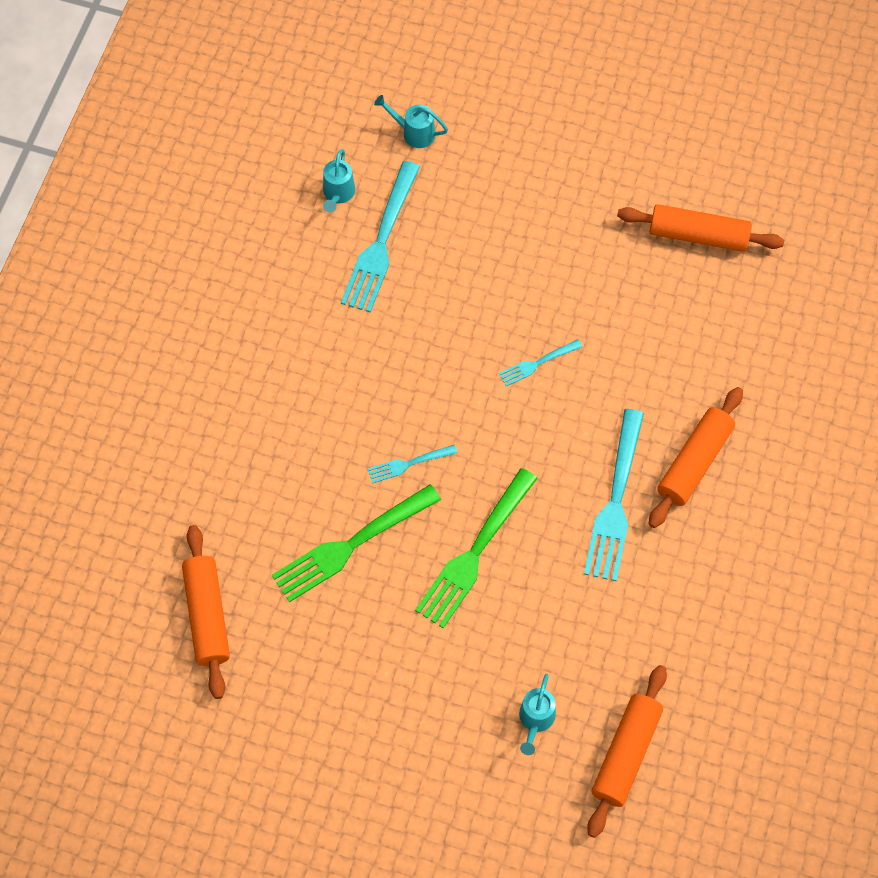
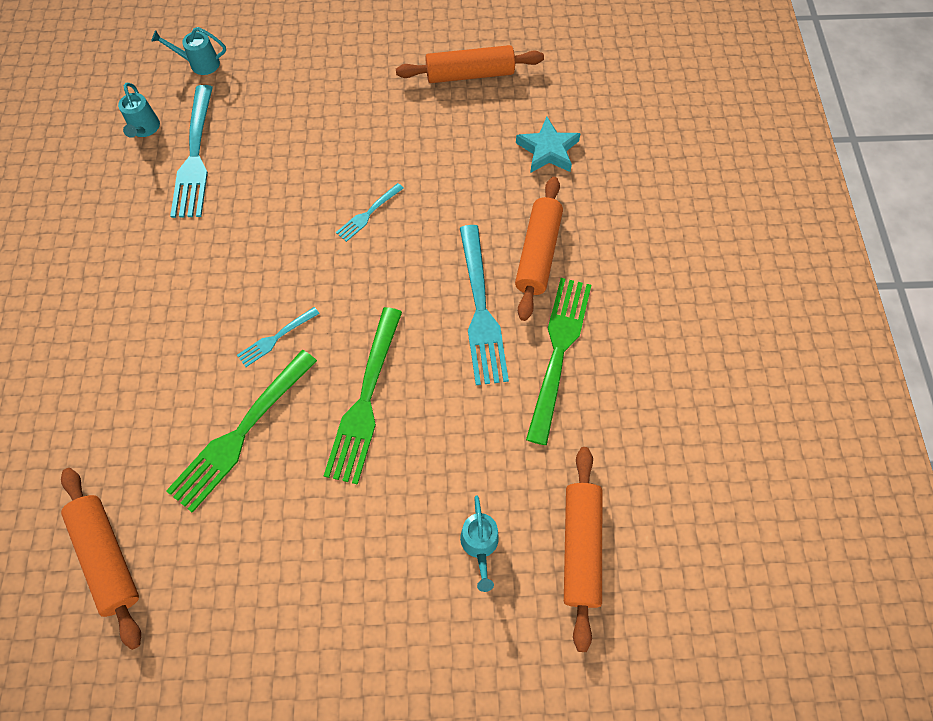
camera: 20 degrees left, 0 degrees up
(675, 570) = (558, 352): none -> green fork
(749, 352) = (548, 150): none -> turquoise star

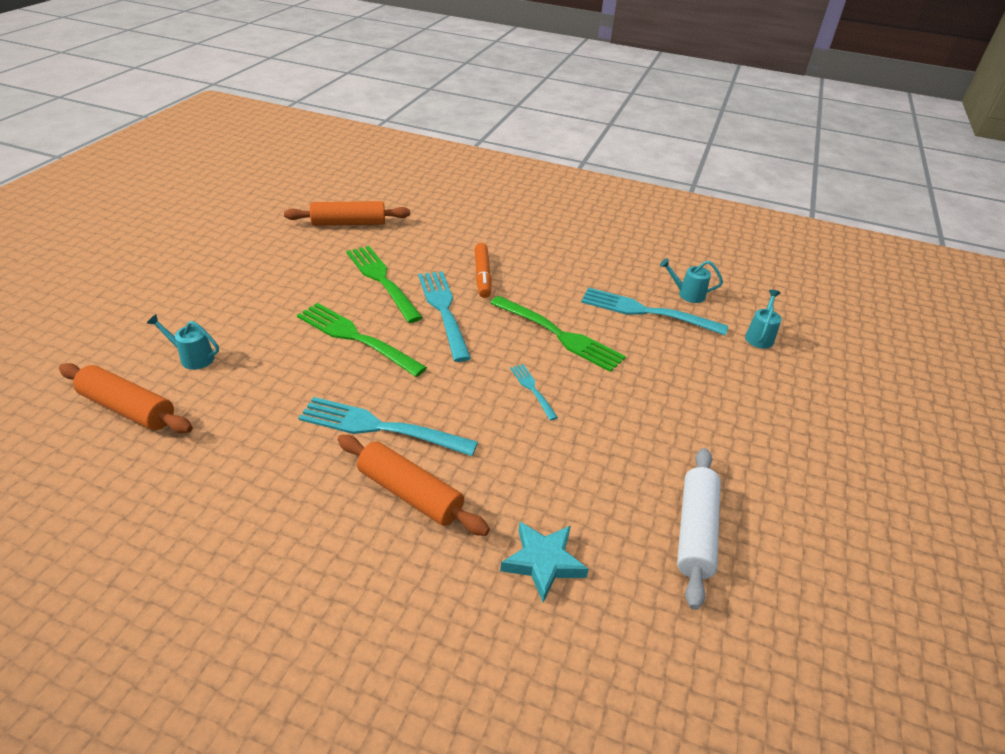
camera: 110 degrees right, 25 degrees down
(185, 329) = (482, 276): none -> orange marker
(276, 337) = (444, 311): turquoise fork -> turquoise fork, size x2.00
(469, 74) = (695, 531): orange rolling pin -> white rolling pin
(558, 352) = (294, 464): green fork -> green fork (558, 334)

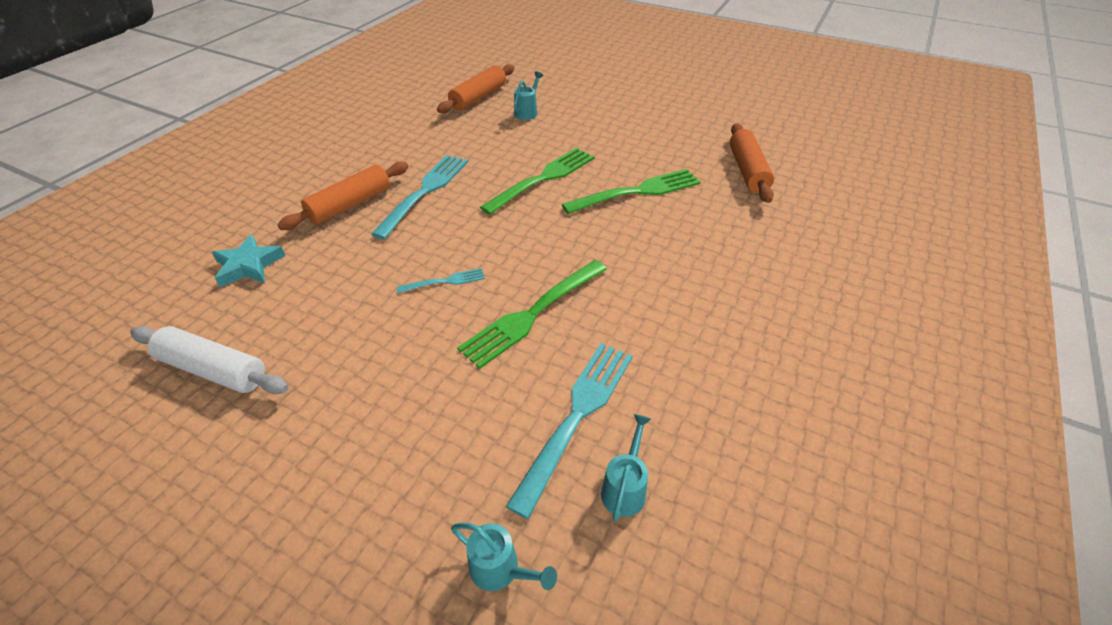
camera: 100 degrees right, 5 degrees up
(444, 311) = (582, 230): turquoise fork -> none
(482, 276) = (654, 261): orange marker -> none

